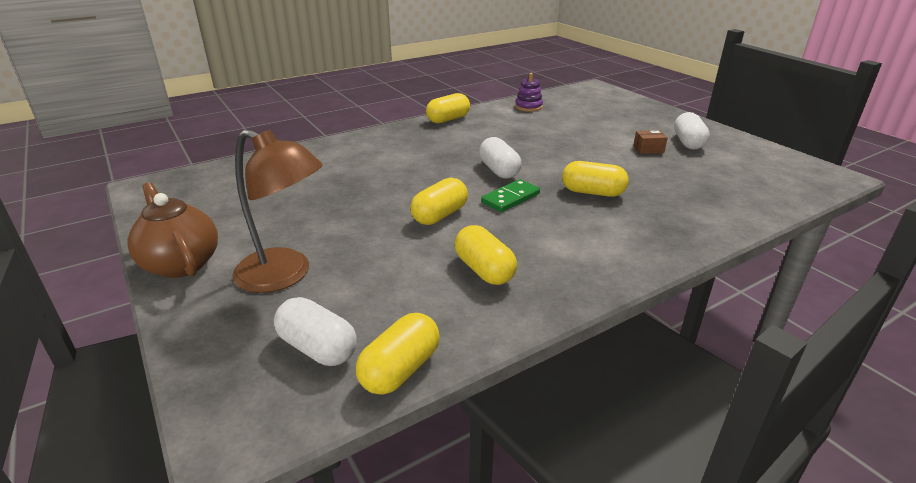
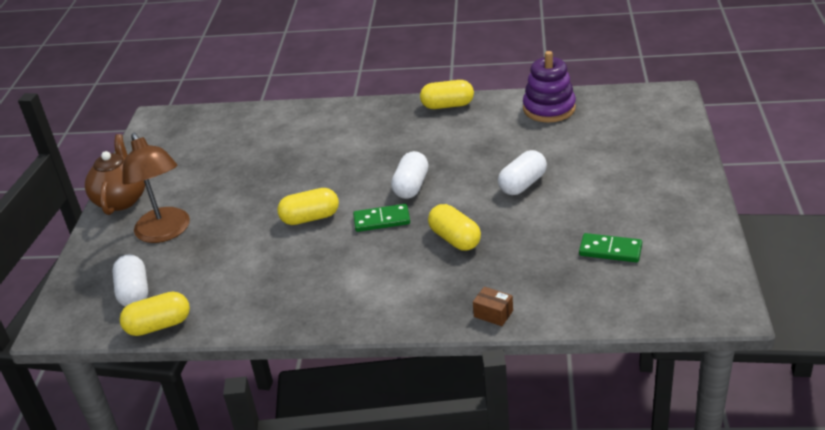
camera: 40 degrees right, 5 degrees up
(484, 270) = (281, 278): yellow capsule -> none
(528, 107) = (549, 108): purple stacking toy -> purple stacking toy, size x1.61
(648, 149) = (584, 207): brown box -> brown box (493, 314)
(688, 143) = (640, 212): white capsule -> white capsule (522, 184)
(710, 167) = (610, 250): none -> green domino

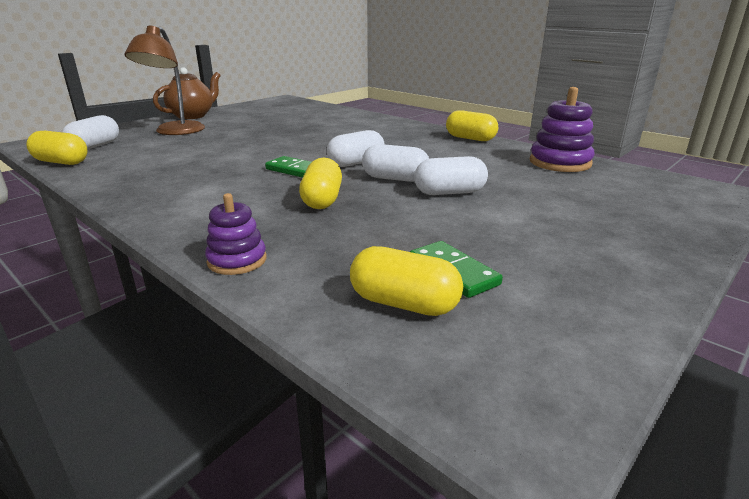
camera: 35 degrees right, 10 degrees down
(310, 218) = (257, 153): yellow capsule -> yellow capsule (404, 303)
(467, 189) = (395, 179): none -> white capsule
(493, 314) = (237, 260): brown box -> purple stacking toy

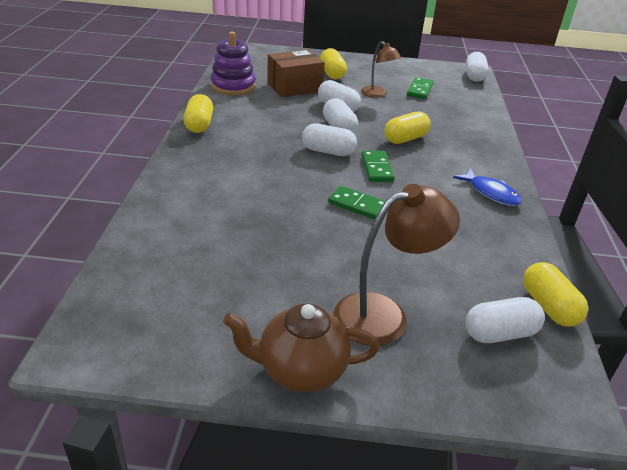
camera: 130 degrees left, 10 degrees up
(162, 198) = (491, 193): none -> blue fish
(237, 260) = (490, 133): purple stacking toy -> none
(265, 151) = (358, 205): none -> green domino
(404, 303) = (453, 93): yellow capsule -> yellow capsule (332, 74)
(468, 229) = (377, 94): none -> brown lamp
(475, 404) = (474, 76): none -> white capsule
(537, 188) = (294, 87): none -> brown box

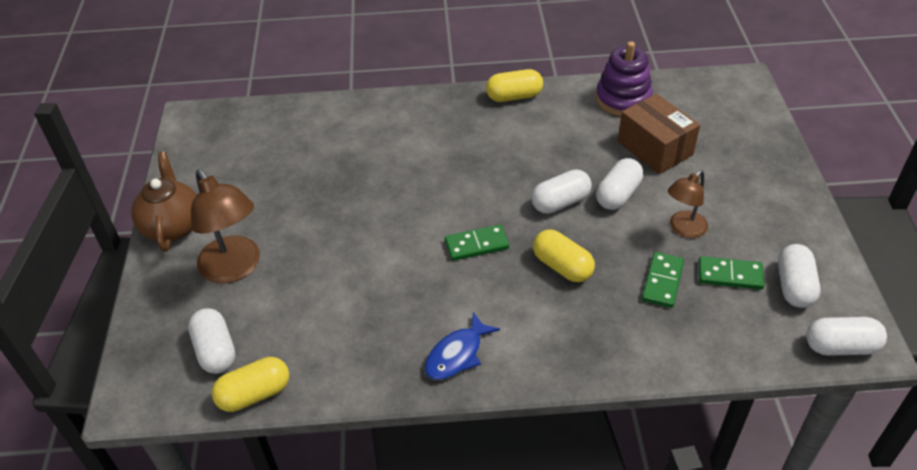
camera: 85 degrees right, 10 degrees up
(328, 151) = (498, 200): white capsule -> white capsule (794, 286)
(332, 74) = (723, 176): yellow capsule -> none
(358, 205) = (396, 236): green domino -> green domino (662, 281)

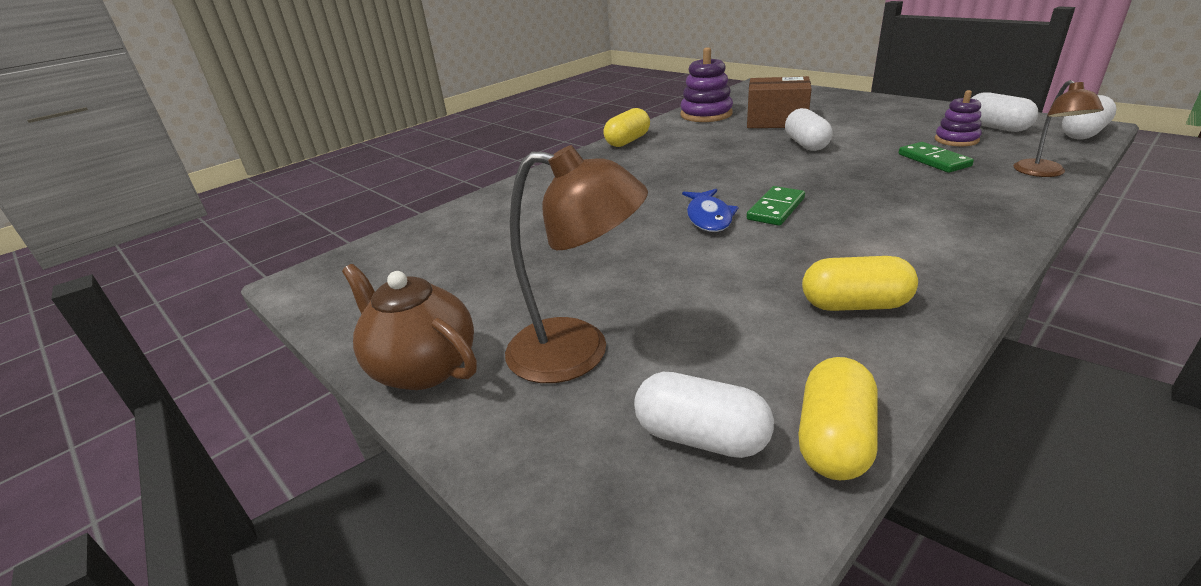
camera: 40 degrees left, 15 degrees down
(457, 354) = (923, 270): blue fish -> blue fish (709, 217)
(560, 202) = (780, 163): white capsule -> none
(562, 266) = (860, 186): yellow capsule -> yellow capsule (854, 305)
(683, 229) = (881, 138): brown lamp -> brown lamp (1043, 173)
(730, 275) = (956, 140): green domino -> purple stacking toy

